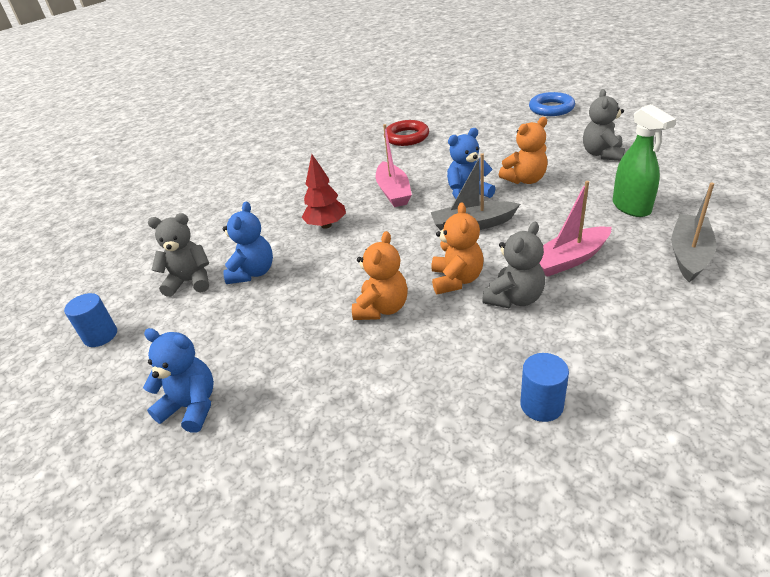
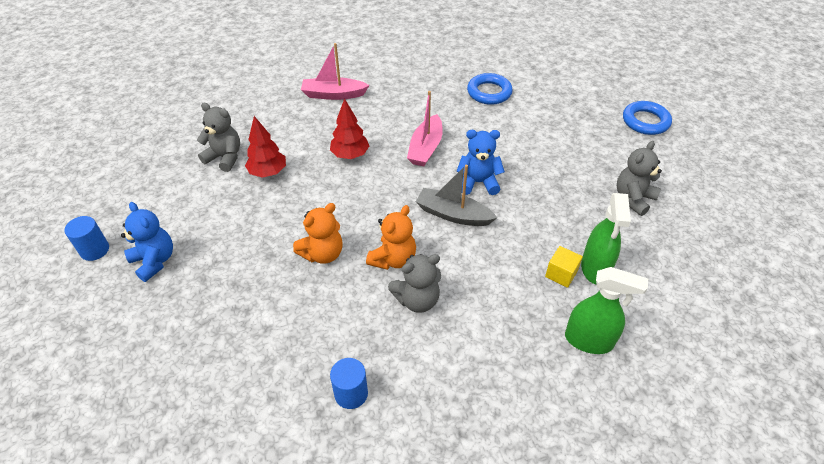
camera: 25 degrees right, 10 degrees up
(100, 336) = (144, 173): blue cylinder -> blue cylinder (94, 250)
(253, 273) = (268, 172): blue teddy bear -> red tree
(406, 137) = (489, 92): red ring -> blue ring
(525, 180) = (539, 191): orange teddy bear -> none
(569, 260) = (491, 289): pink boat -> pink boat (333, 94)
(610, 223) = (561, 274): none -> yellow cube
(689, 254) = (589, 340): grey boat -> green spray bottle

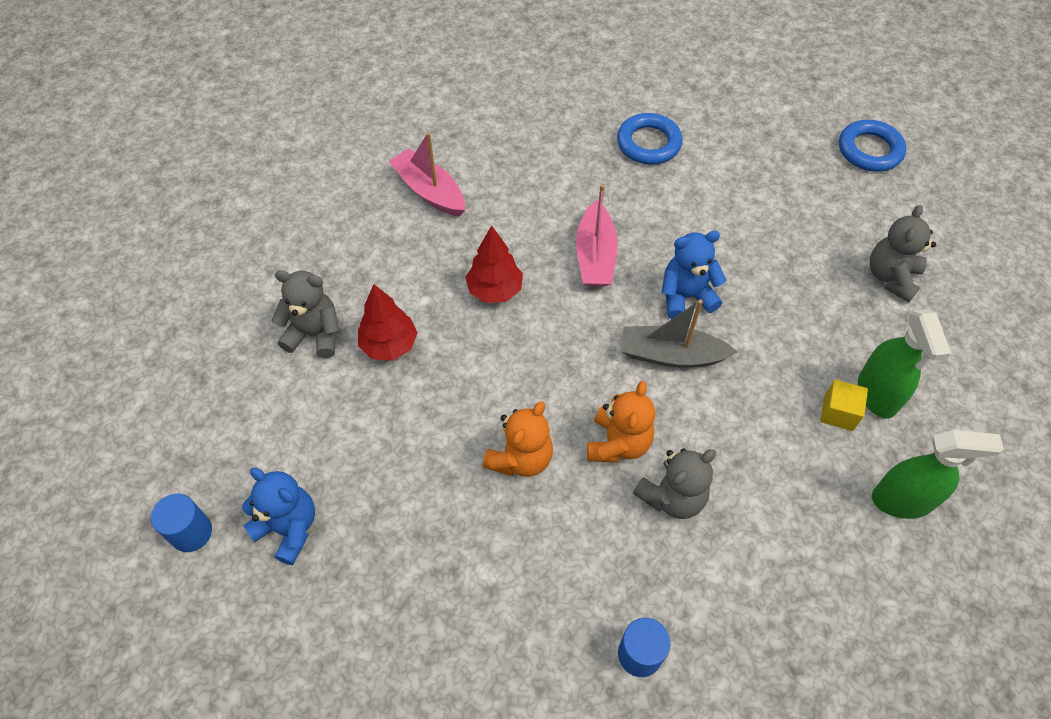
camera: 15 degrees left, 10 degrees up
(333, 94) = (429, 191): pink boat -> pink boat turned 60 degrees clockwise

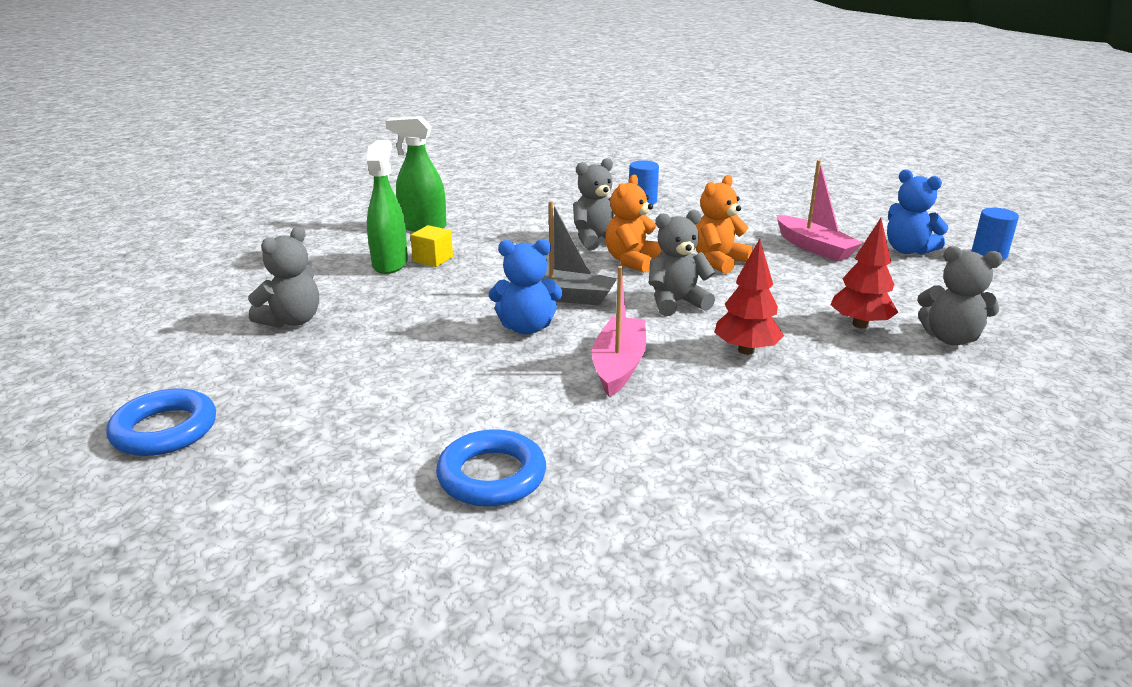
camera: 170 degrees left, 30 degrees down
(429, 191) = (854, 451): pink boat -> pink boat (814, 247)
(559, 359) = (676, 302): none -> grey teddy bear

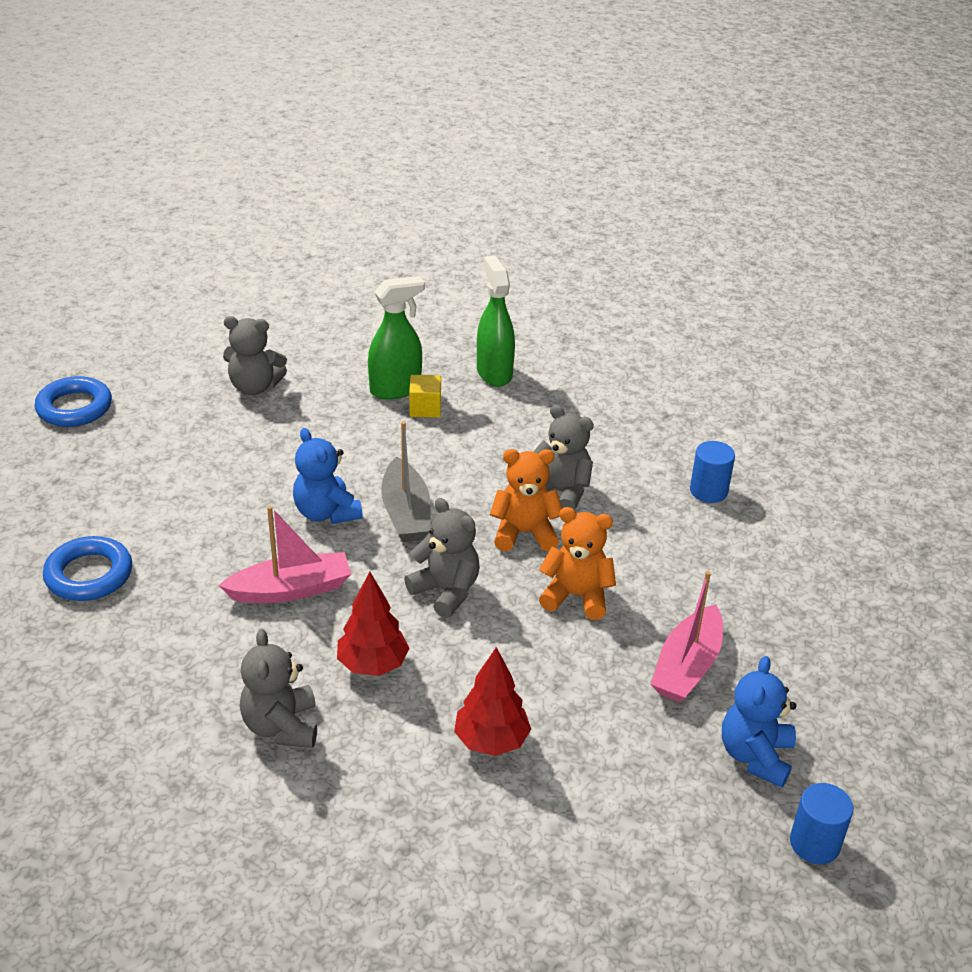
camera: 60 degrees right, 10 degrees up
(950, 338) = (507, 823): grey teddy bear -> grey teddy bear (281, 726)

